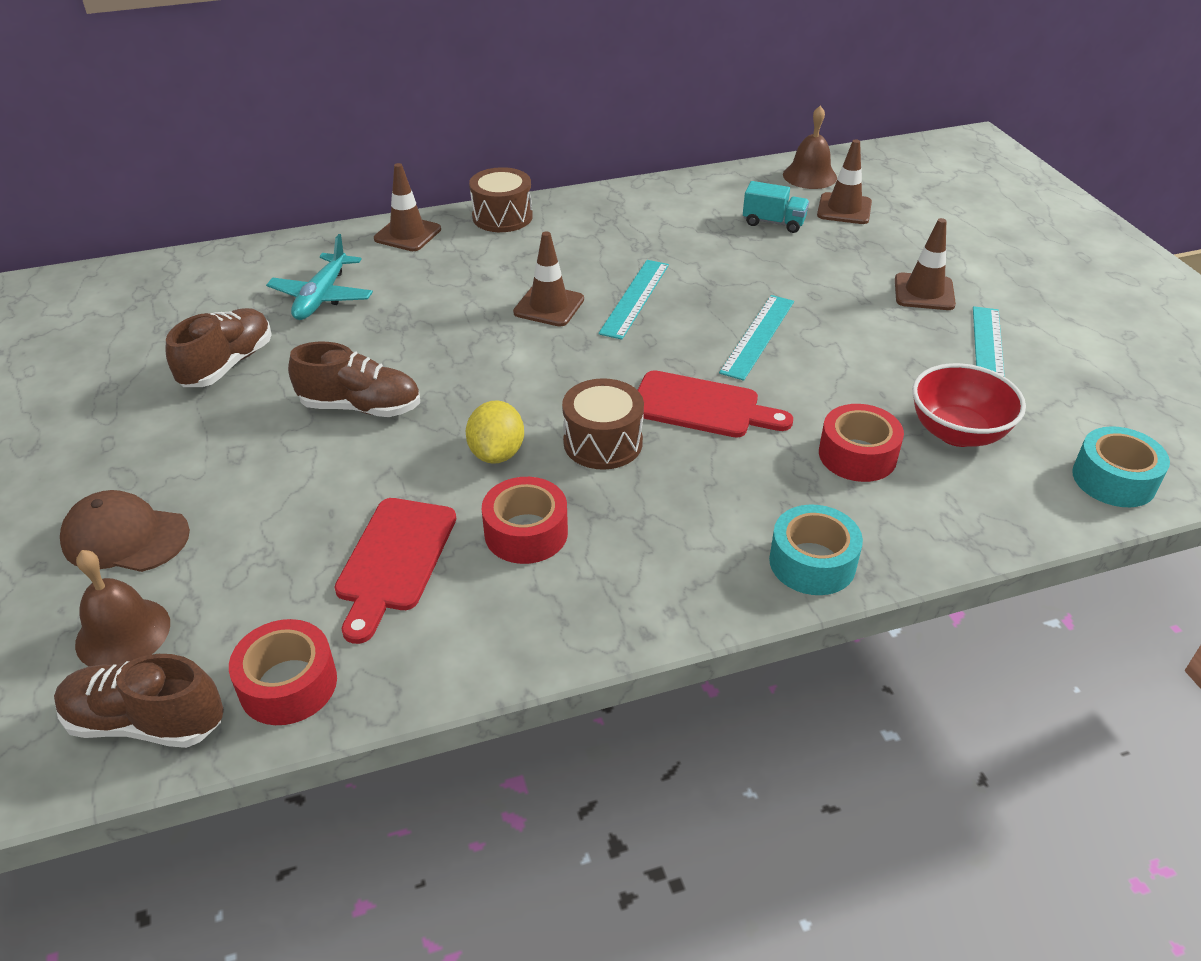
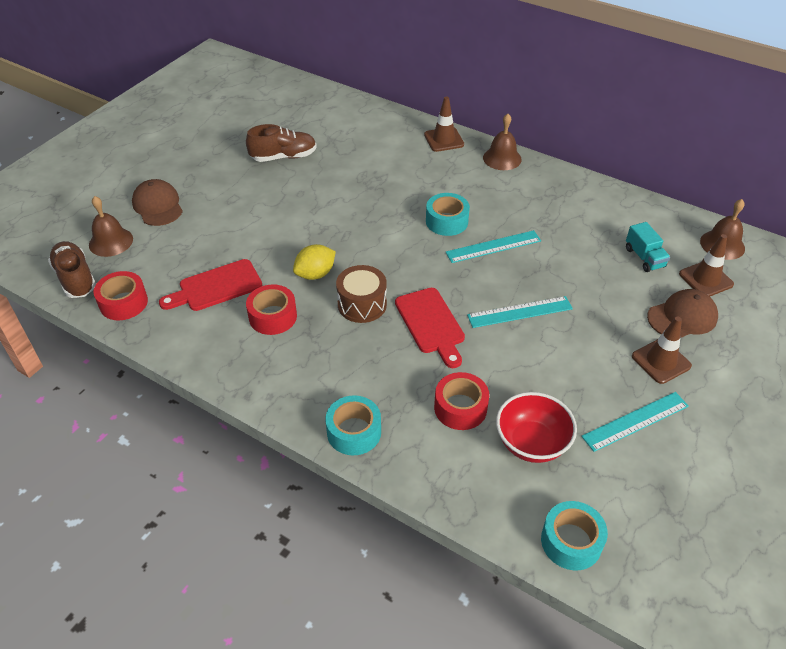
camera: 50 degrees right, 5 degrees up
(322, 297) = (361, 149): turquoise plane -> none
(361, 407) = (300, 212): brown shoe -> none
(502, 217) = (502, 158): brown drum -> brown bell
(549, 306) = (447, 221): brown traffic cone -> turquoise tape
(879, 248) = (682, 317): none -> brown cap

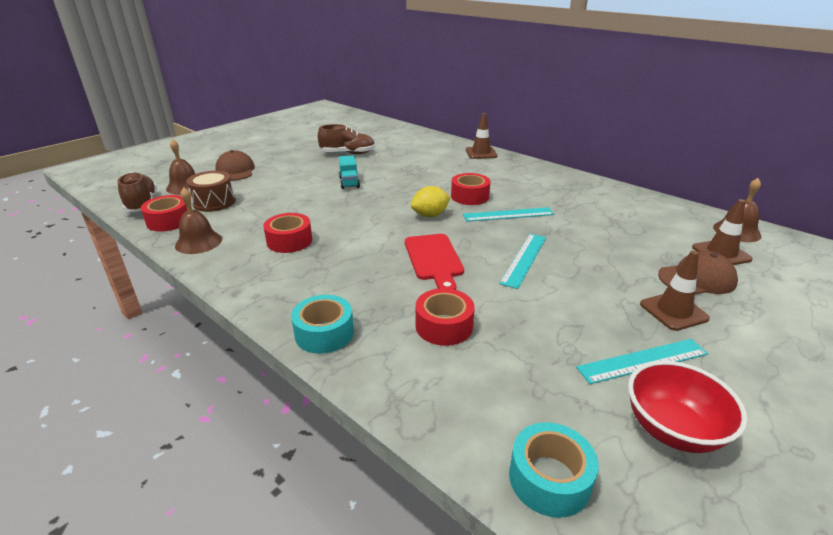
camera: 10 degrees right, 15 degrees down
(216, 287) = (251, 218): red cutting board -> none
(315, 274) = (341, 218): yellow lemon -> yellow lemon (430, 215)
(362, 304) = (374, 240): brown drum -> brown drum (214, 202)
(447, 221) = (469, 196): turquoise tape -> red tape
(502, 158) = (528, 165): brown bell -> brown bell (198, 242)
(520, 312) = (524, 259): turquoise ruler -> turquoise ruler turned 60 degrees counterclockwise
(531, 443) = (516, 366): red bowl -> red bowl (672, 429)
(644, 258) = (655, 233): turquoise truck -> turquoise truck (349, 182)

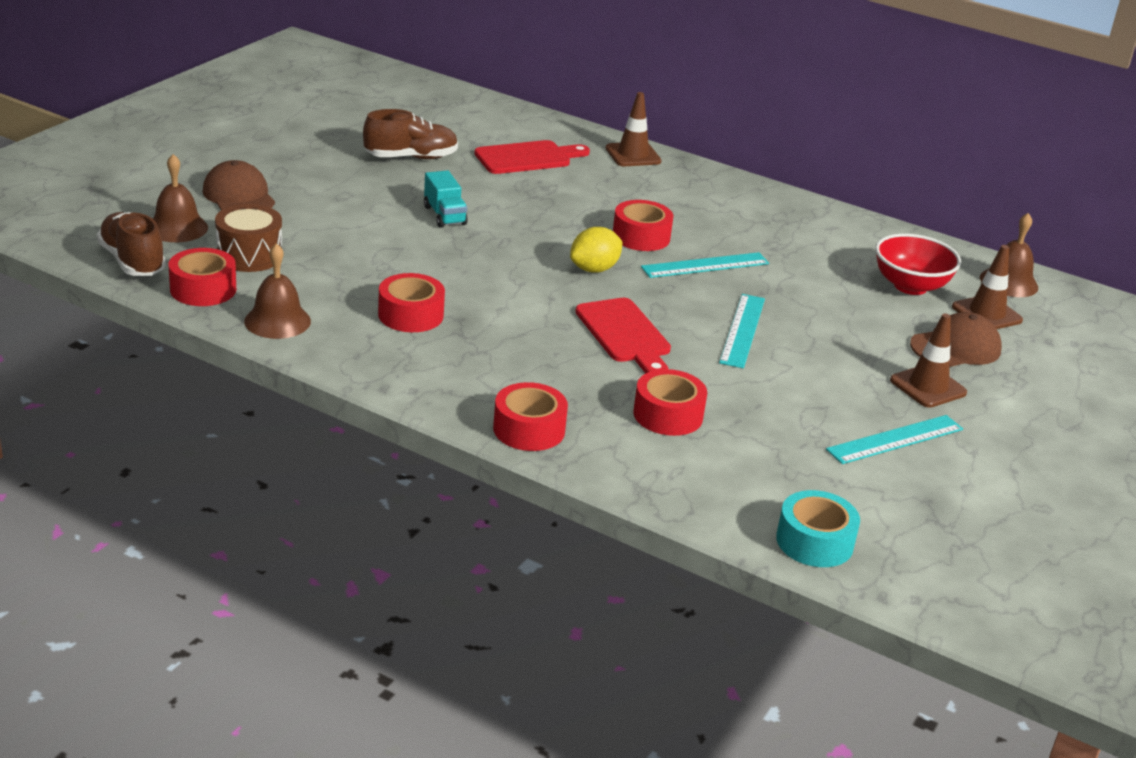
camera: 15 degrees left, 0 degrees up
(324, 333) = (529, 429): turquoise tape -> red tape
(416, 154) = (527, 158): none -> red cutting board
(672, 429) = (925, 498): red bowl -> red bowl (910, 286)

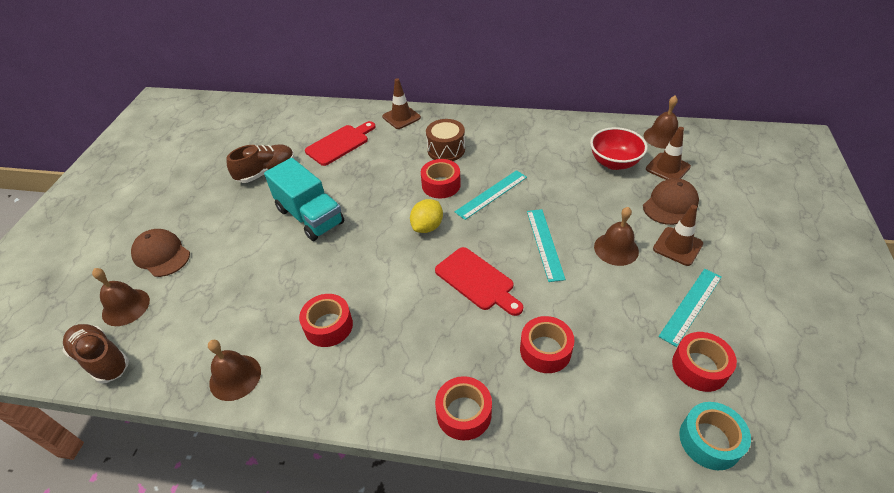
camera: 15 degrees left, 15 degrees up
(203, 289) = (166, 367): red tape -> red tape (699, 367)
(249, 255) = (189, 314): brown drum -> brown drum (446, 150)
(444, 215) = (310, 216): turquoise truck -> turquoise truck, size x1.86
(838, 363) = (616, 249): none -> brown bell

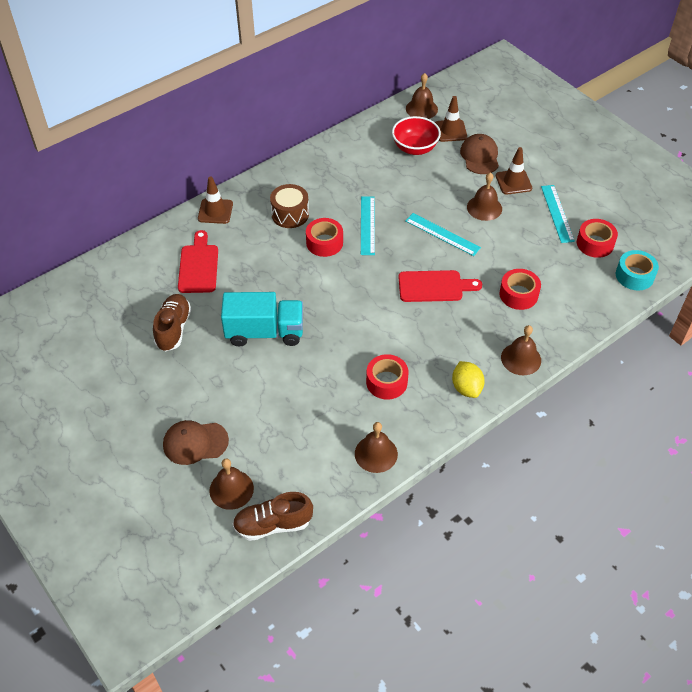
camera: 50 degrees left, 5 degrees up
(427, 226) = (357, 277): yellow lemon -> yellow lemon (466, 388)
(464, 413) = (521, 359): red tape -> brown bell

